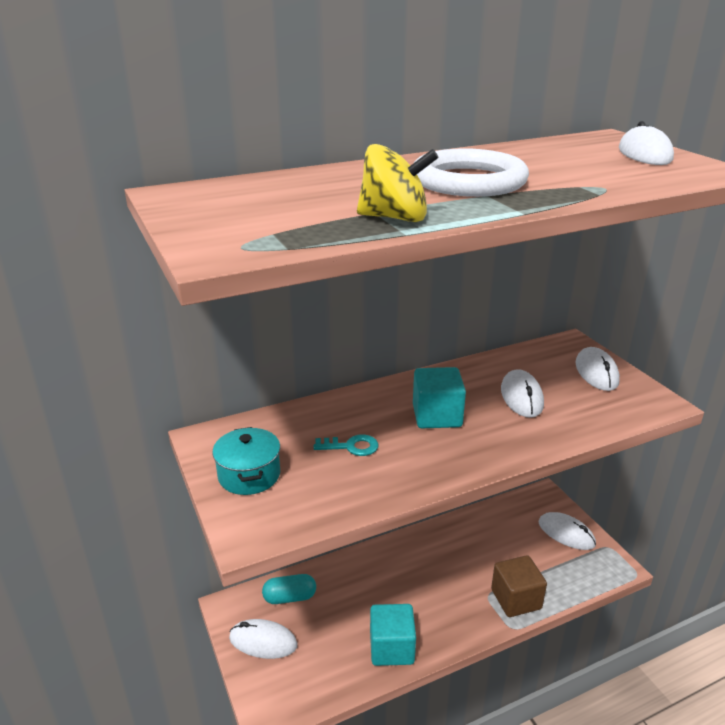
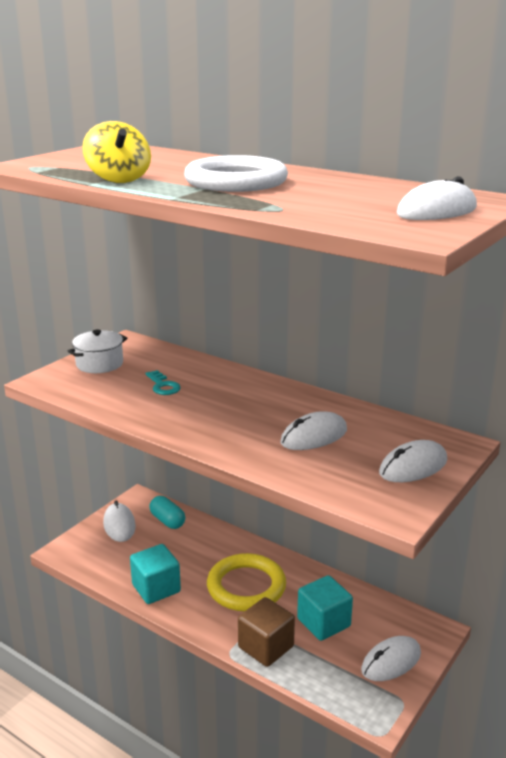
camera: 60 degrees right, 5 degrees down
(249, 475) = (99, 364): turquoise pot -> white pot
(431, 579) = (246, 587): none -> yellow ring
(437, 416) = (239, 406): turquoise cube -> turquoise cube (323, 623)
(566, 533) = (391, 661): white mouse -> white mouse turned 45 degrees clockwise

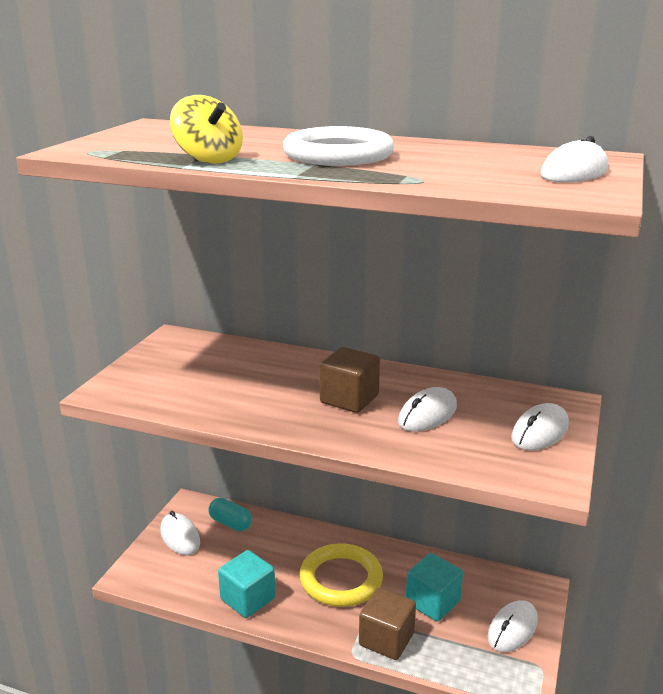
camera: 15 degrees left, 0 degrees up
(99, 364) = (158, 365): white pot -> none
(163, 386) = (241, 381): turquoise key -> none
(249, 413) = (349, 399): none -> brown cube

